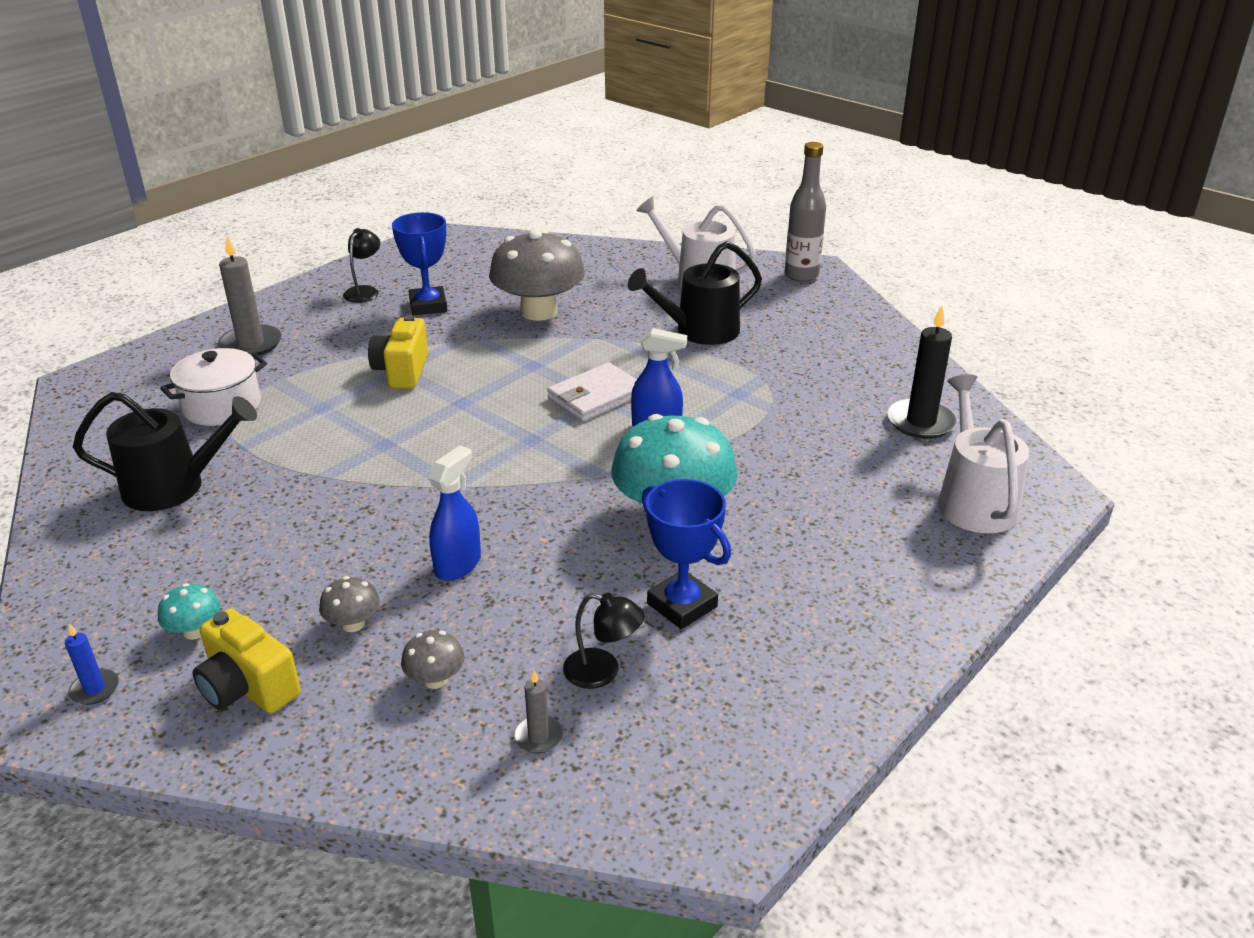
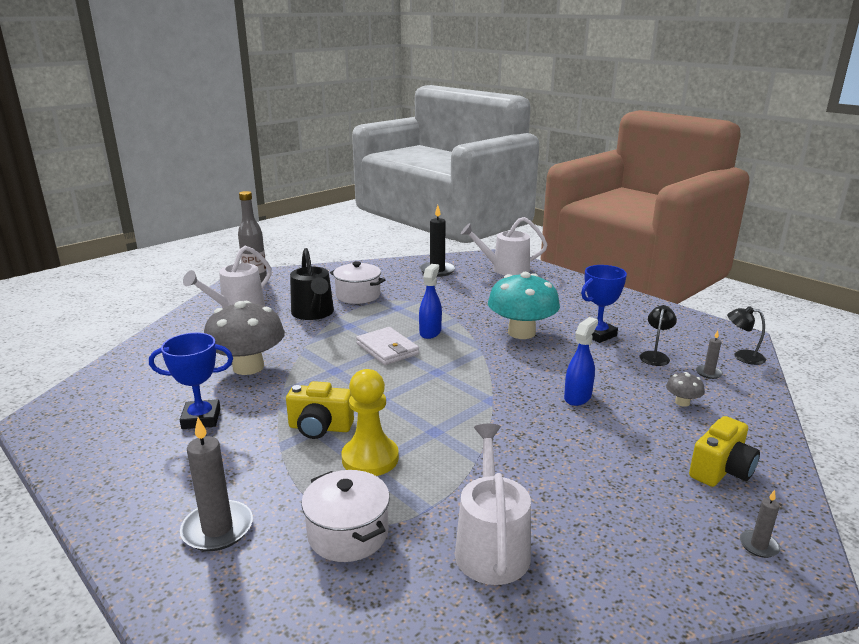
camera: 85 degrees left, 10 degrees down
(95, 689) = (758, 545): blue candle -> grey candle
(174, 487) = (491, 546): black watering can -> white watering can
(195, 631) = (678, 502): turquoise mushroom -> none
(338, 407) = (370, 458): none -> yellow pawn
(353, 624) = (646, 433): grey mushroom -> none
(364, 291) = (140, 457): black lamp -> black lamp (742, 356)
(458, 564) = (577, 397): blue spray bottle -> blue spray bottle turned 90 degrees clockwise
(776, 357) = (358, 295): none -> white pot

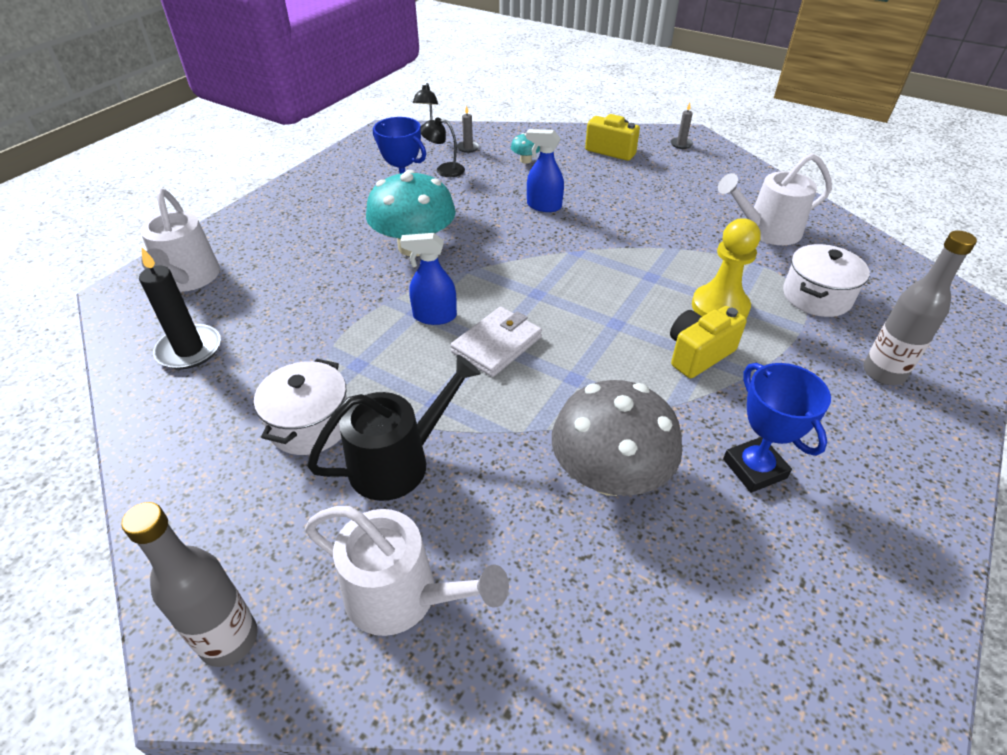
camera: 105 degrees left, 20 degrees up
(217, 529) = (883, 373): grey candle -> grey bottle
(320, 428) = (698, 354): yellow camera -> yellow camera turned 120 degrees counterclockwise
(682, 402) = (525, 160): grey mushroom -> turquoise mushroom

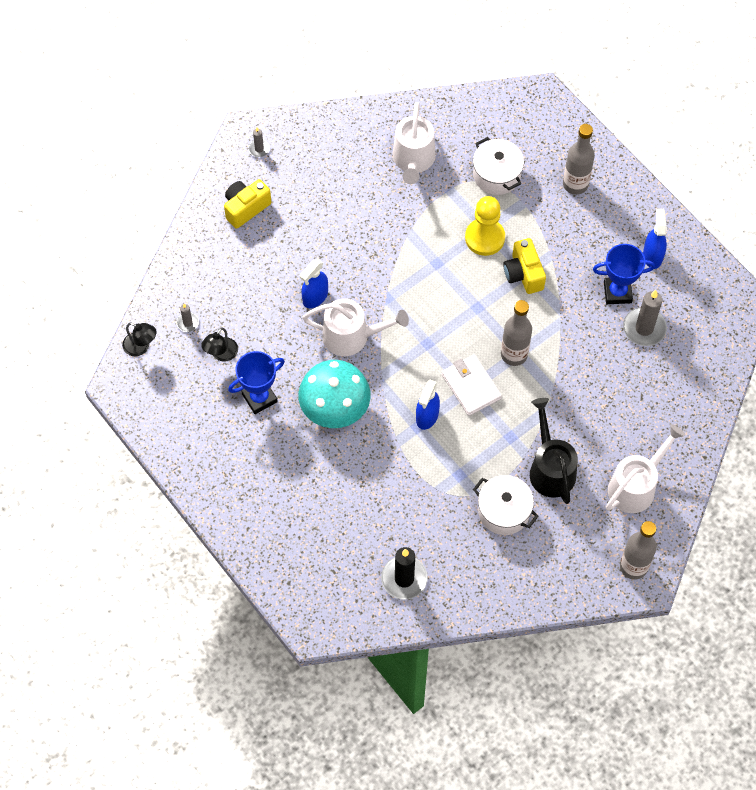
camera: 70 degrees left, 20 degrees up
(188, 279) = (315, 577): white watering can -> white watering can (352, 336)
(525, 160) = (233, 283): turquoise mushroom -> none
(568, 374) = (514, 354): none -> grey bottle
(609, 475) = (597, 365): grey mushroom -> none
(717, 524) = (644, 328): none -> grey candle
(859, 500) = (652, 255): none -> blue spray bottle

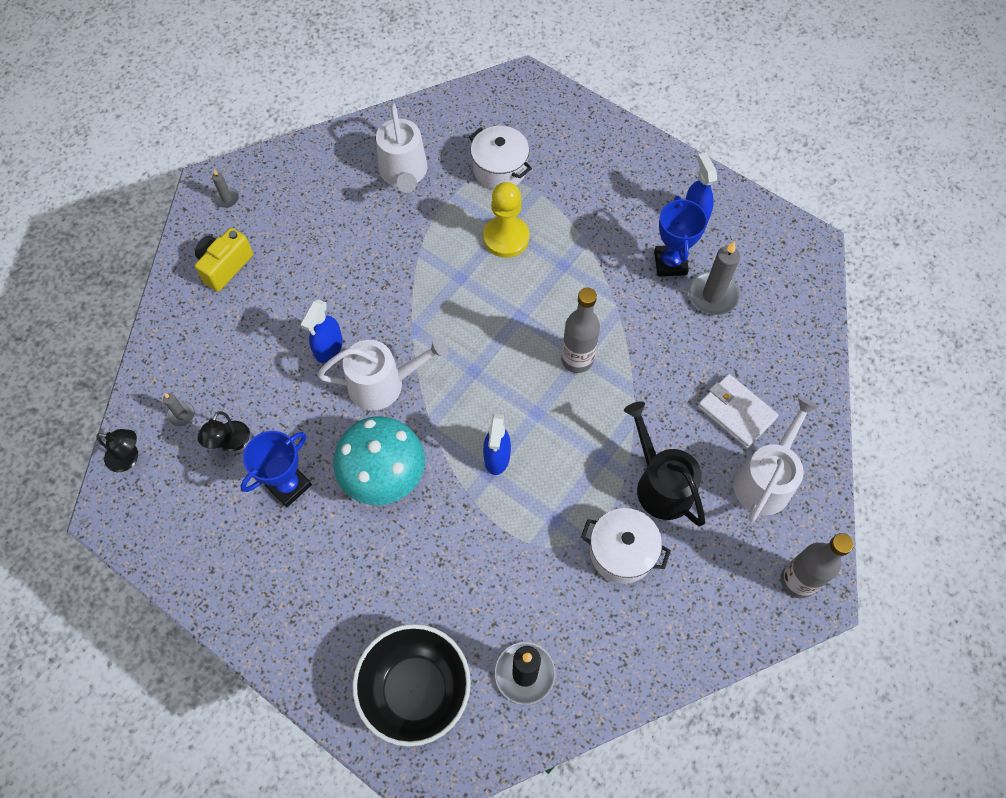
camera: 15 degrees left, 0 degrees up
(320, 569) = (415, 690): none -> black bowl
(471, 386) = (538, 409): white wallet -> white wallet (736, 412)
(523, 274) = (560, 267): yellow camera -> none
(575, 184) = (587, 160): grey bottle -> none
(617, 292) = (670, 263): blue trophy -> blue trophy turned 75 degrees counterclockwise

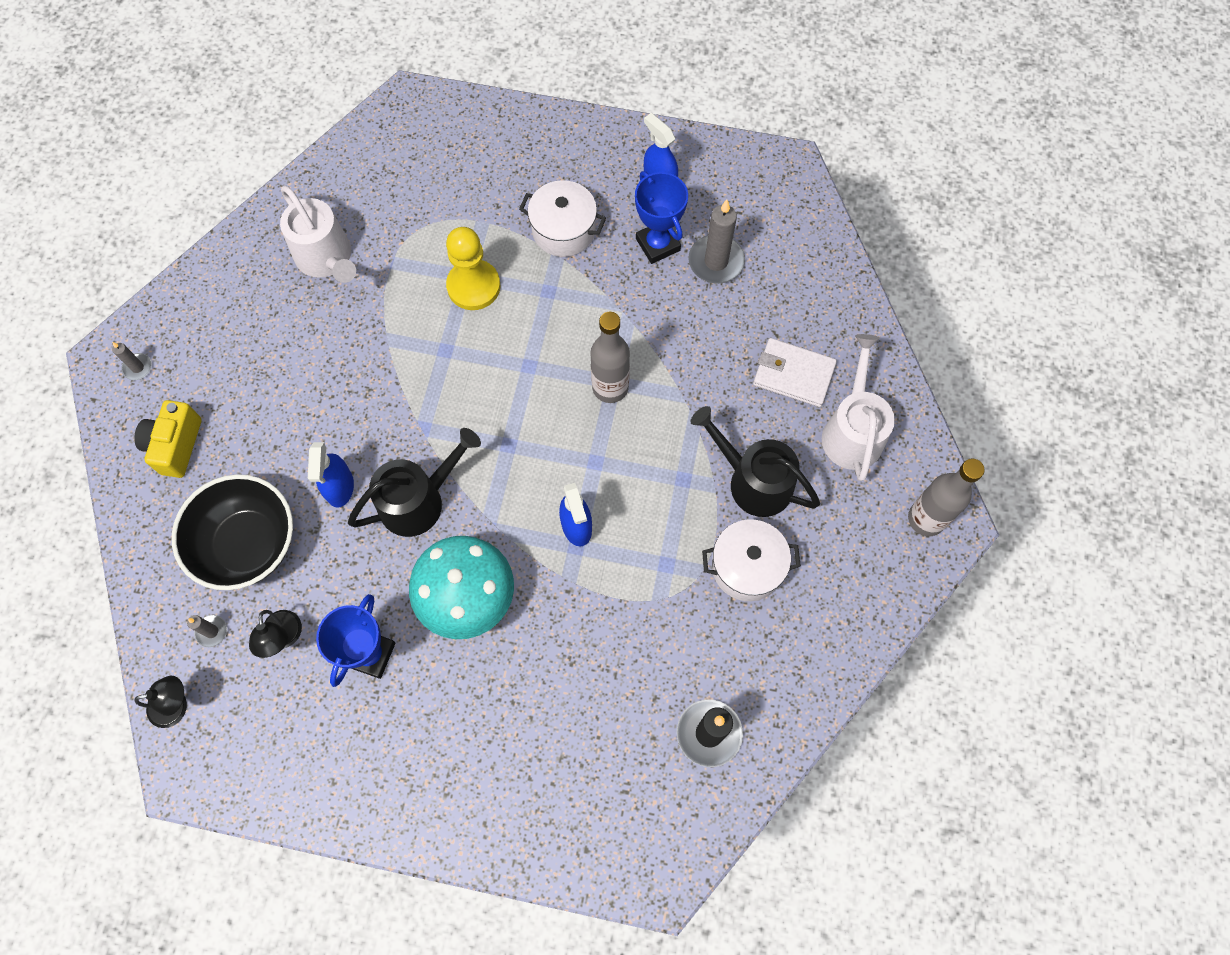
camera: 25 degrees left, 5 degrees up
(383, 384) = (418, 501): white watering can -> black watering can
(415, 690) = (608, 802): black bowl -> black bowl (248, 544)
(500, 169) = (430, 212): white pot -> white pot (563, 230)

